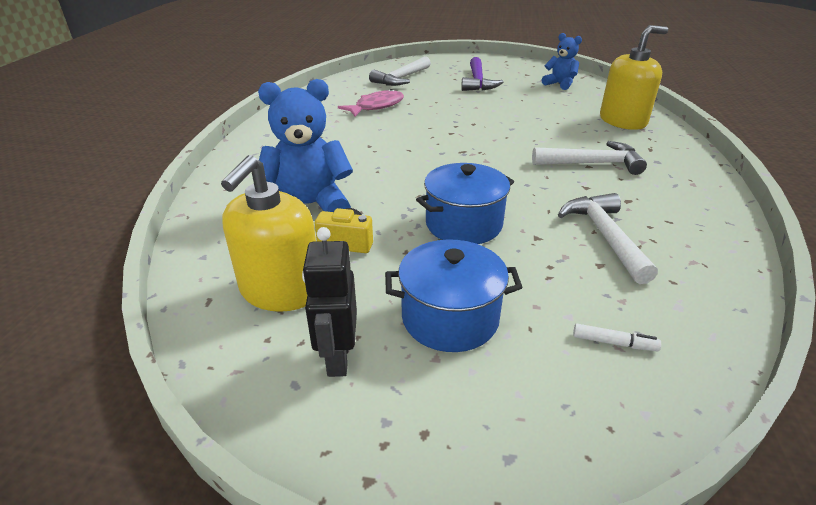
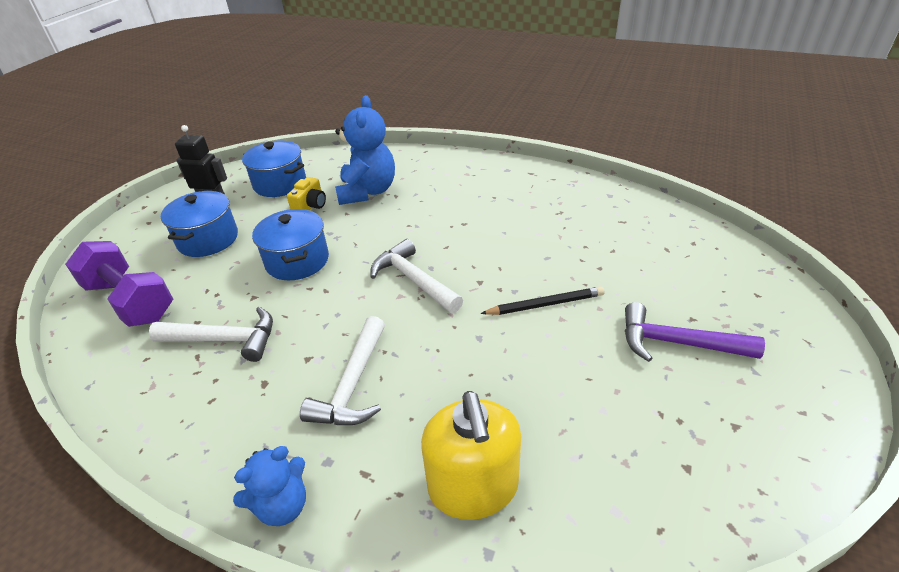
camera: 105 degrees right, 5 degrees up
(280, 290) = (280, 183): yellow soap dispenser -> blue pot
(376, 106) = (572, 234): pink fish -> none
(401, 78) = (685, 263): white hammer -> white hammer (414, 280)
(464, 111) = (545, 304): none -> black pencil
(560, 84) = (673, 462): blue teddy bear -> blue teddy bear (282, 505)
(614, 343) = (130, 301): white marker -> purple dumbbell

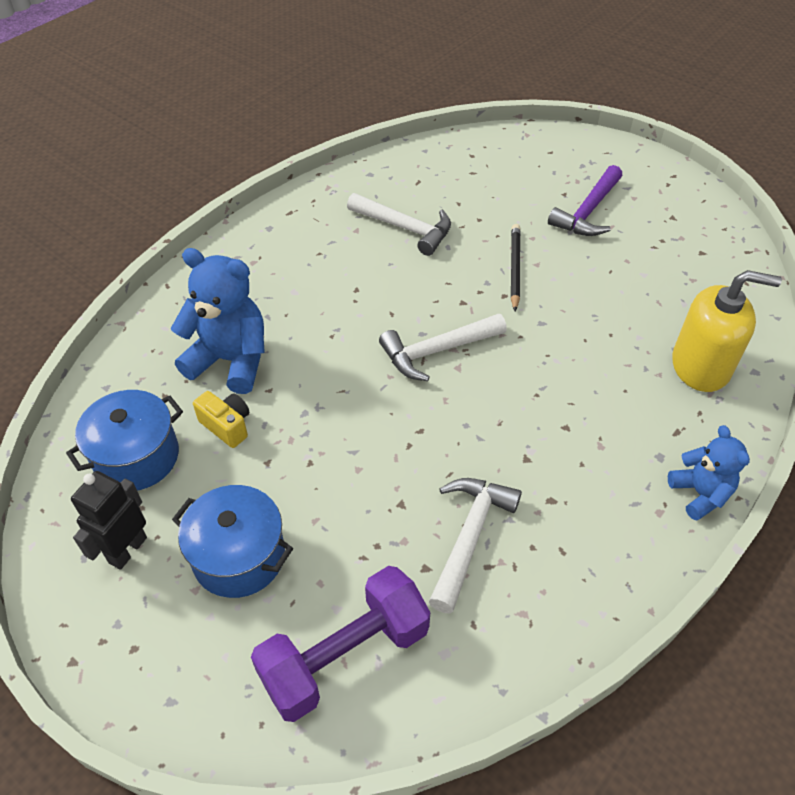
camera: 75 degrees left, 10 degrees up
(297, 261) = (348, 452): blue pot -> none
(353, 384) = (574, 425): white hammer -> white hammer (405, 228)

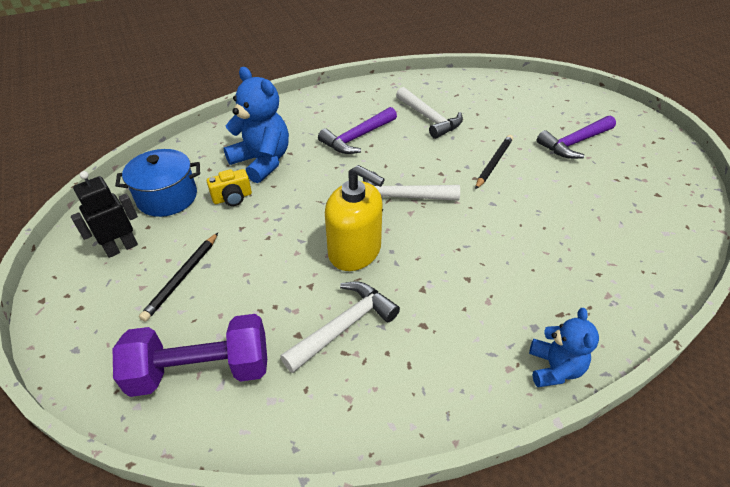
camera: 25 degrees right, 5 degrees down
(227, 426) = (232, 198): yellow camera -> yellow camera turned 90 degrees clockwise
(239, 556) = (182, 277): blue pot -> black pencil
(332, 284) = (357, 137): none -> purple hammer
(700, 366) = (610, 273): yellow soap dispenser -> yellow soap dispenser (355, 251)

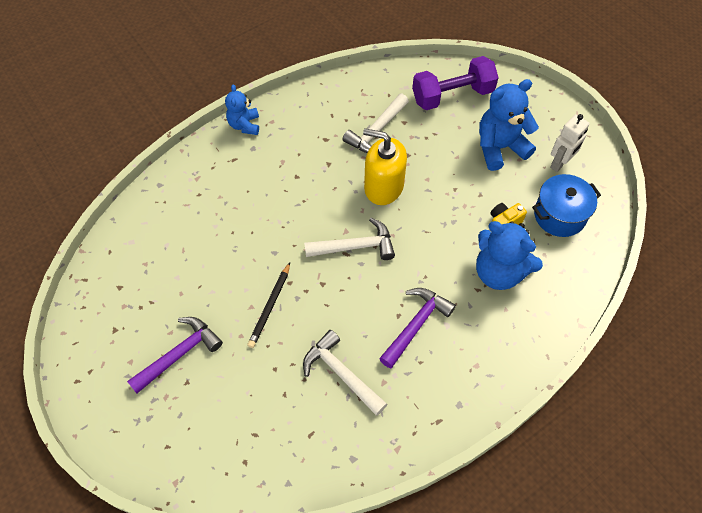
camera: 170 degrees right, 15 degrees up
(121, 248) = (560, 163): black robot -> white robot
(182, 277) = (500, 147): black pencil -> blue teddy bear

